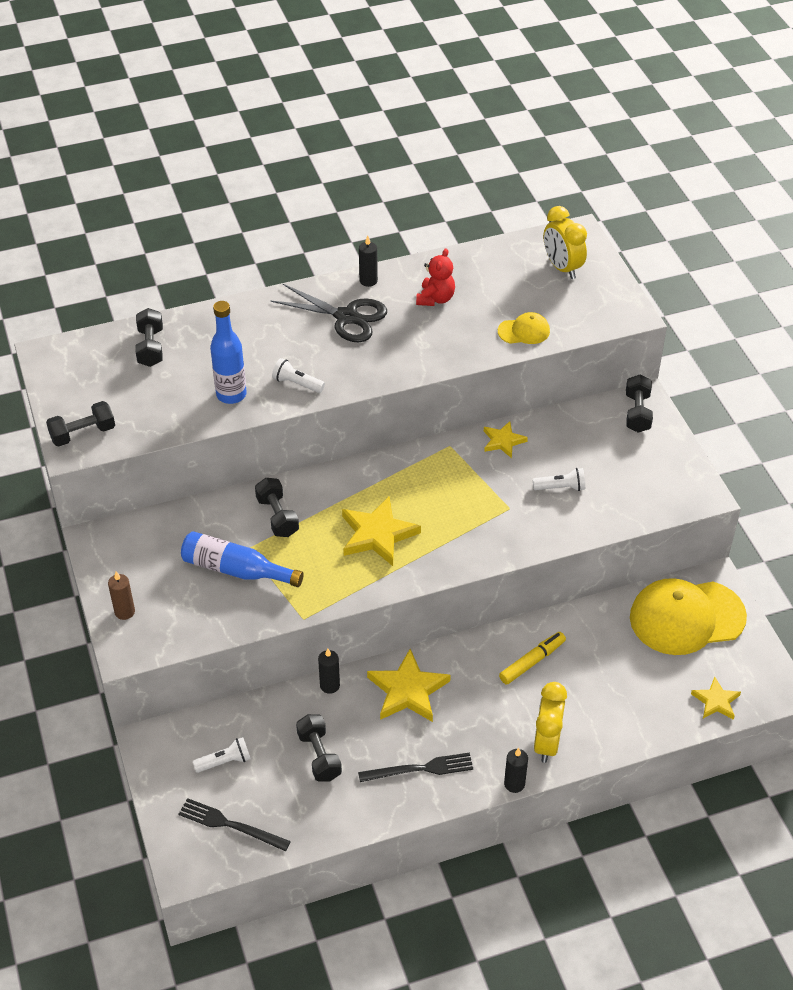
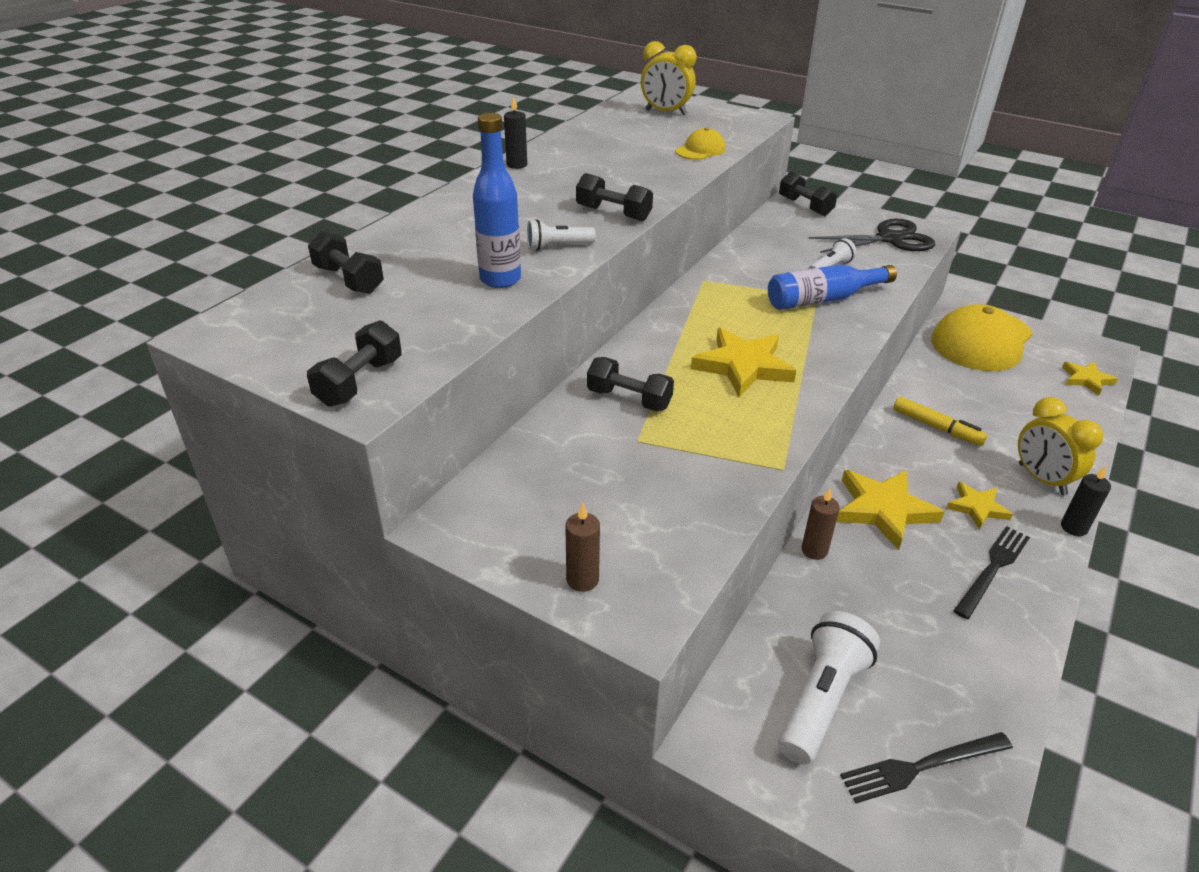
camera: 40 degrees left, 10 degrees down
(224, 761) = (821, 699): white flashlight -> white flashlight, size x1.80
(236, 570) = (653, 465): blue bottle -> blue bottle (823, 299)
(319, 756) = (898, 622): black dumbbell -> black dumbbell (613, 213)
(329, 685) = (814, 550): black candle -> brown candle
(346, 317) = (533, 191): black scissors -> black scissors (889, 239)
(435, 299) = (595, 156): red teddy bear -> none
(503, 441) = (740, 260): yellow star -> yellow star (977, 507)
(532, 661) = (936, 427): yellow marker -> yellow marker turned 120 degrees clockwise

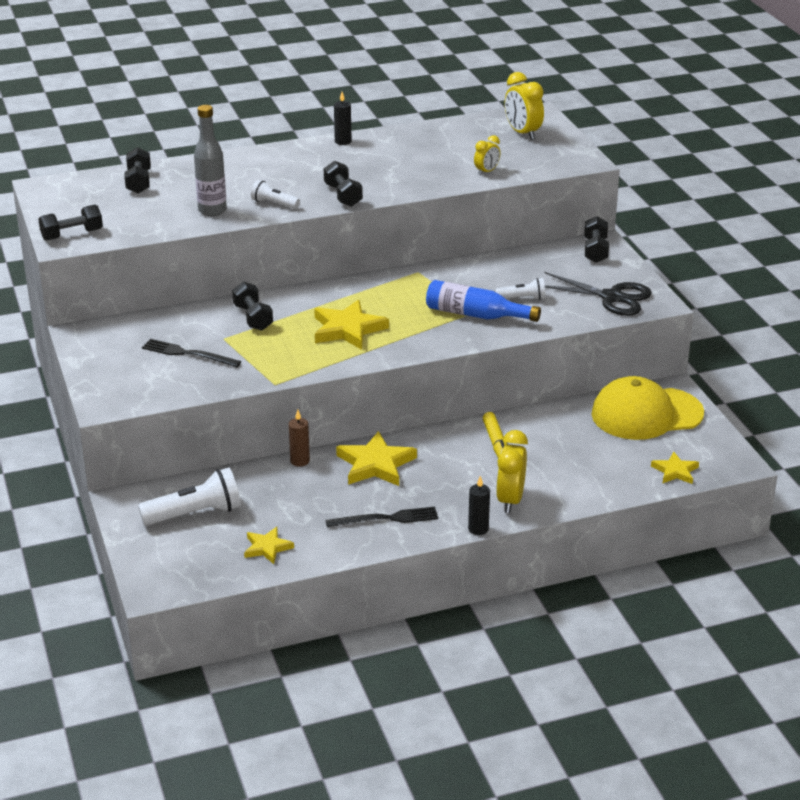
camera: 40 degrees right, 5 degrees down
(500, 279) = (212, 211): blue bottle -> grey bottle
(582, 580) = (104, 380): brown candle -> none
(700, 150) = (486, 172): yellow cap -> yellow clock
(922, 766) = (199, 558): black fork -> black fork (188, 354)
(977, 507) = (436, 491): yellow star -> yellow star (267, 547)

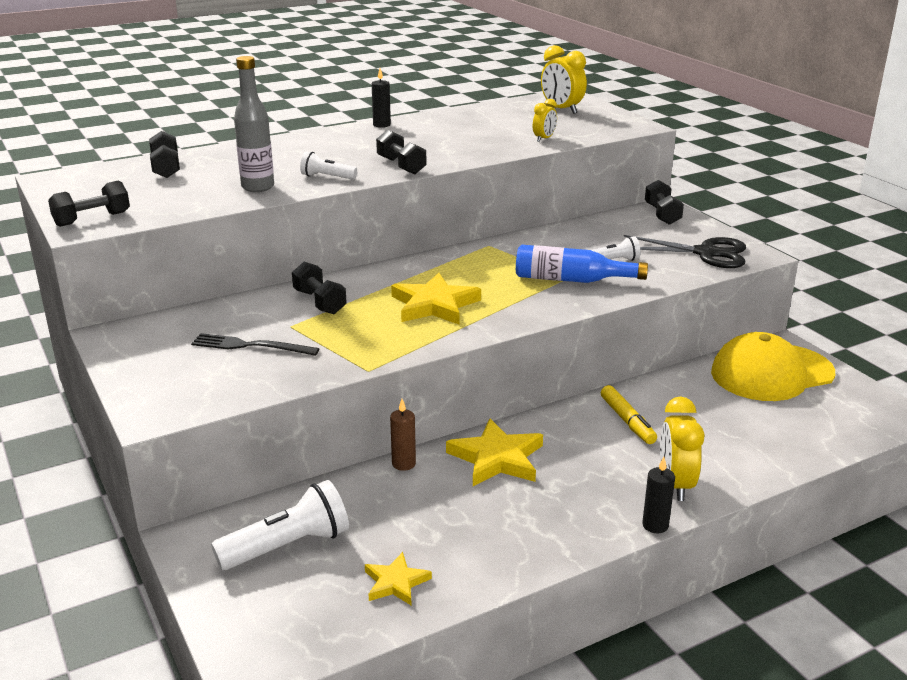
camera: 10 degrees left, 5 degrees down
(385, 519) = (535, 525): black fork -> none
(675, 471) = (841, 431): yellow star -> none

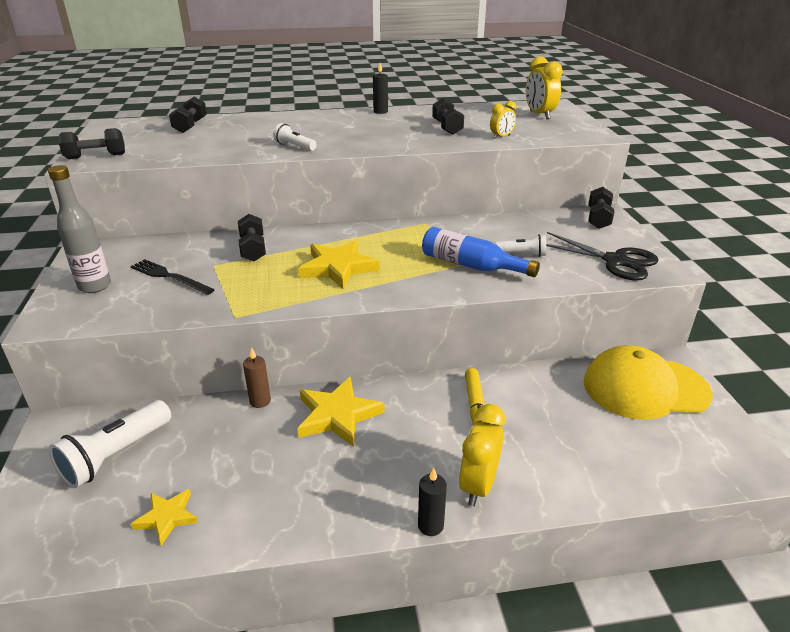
camera: 20 degrees right, 5 degrees up
(258, 187) = (236, 148): grey bottle -> grey bottle (95, 286)
(287, 546) = (116, 455): white flashlight -> white flashlight turned 135 degrees clockwise
(401, 166) = (361, 145): black dumbbell -> black dumbbell (447, 127)

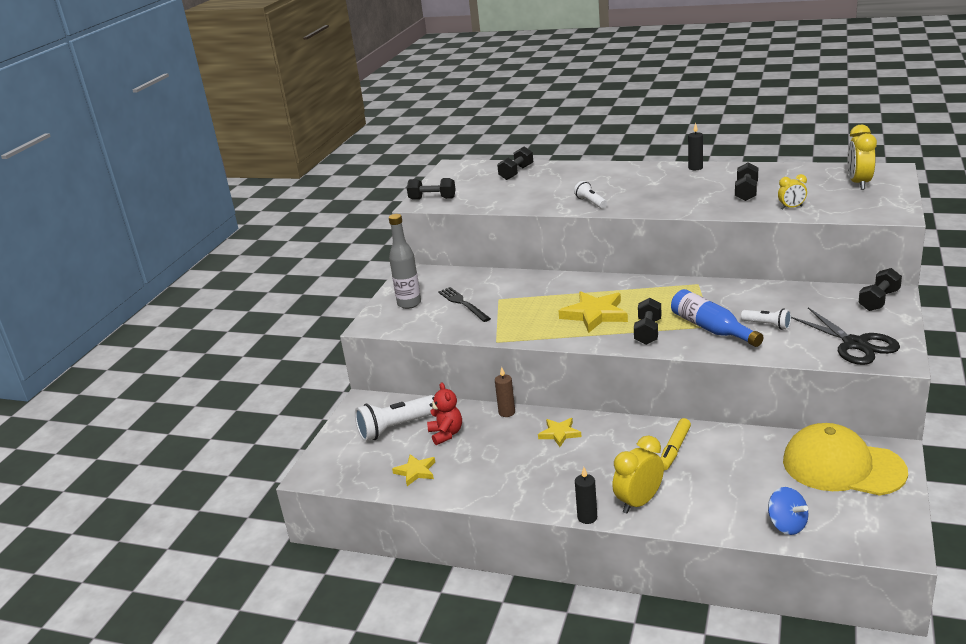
camera: 30 degrees right, 5 degrees down
(191, 448) = (446, 434): none -> red teddy bear
(253, 249) = (535, 289): black dumbbell -> black dumbbell (648, 332)
(337, 415) = (559, 434): yellow star -> yellow star, size x0.59
(646, 472) = (787, 525): none -> blue spinning top

